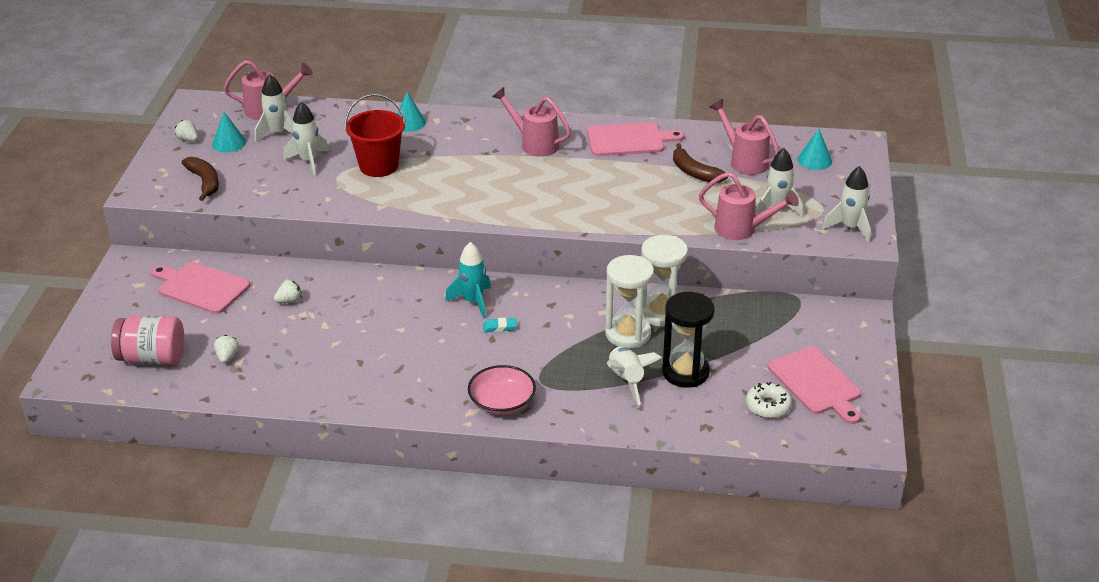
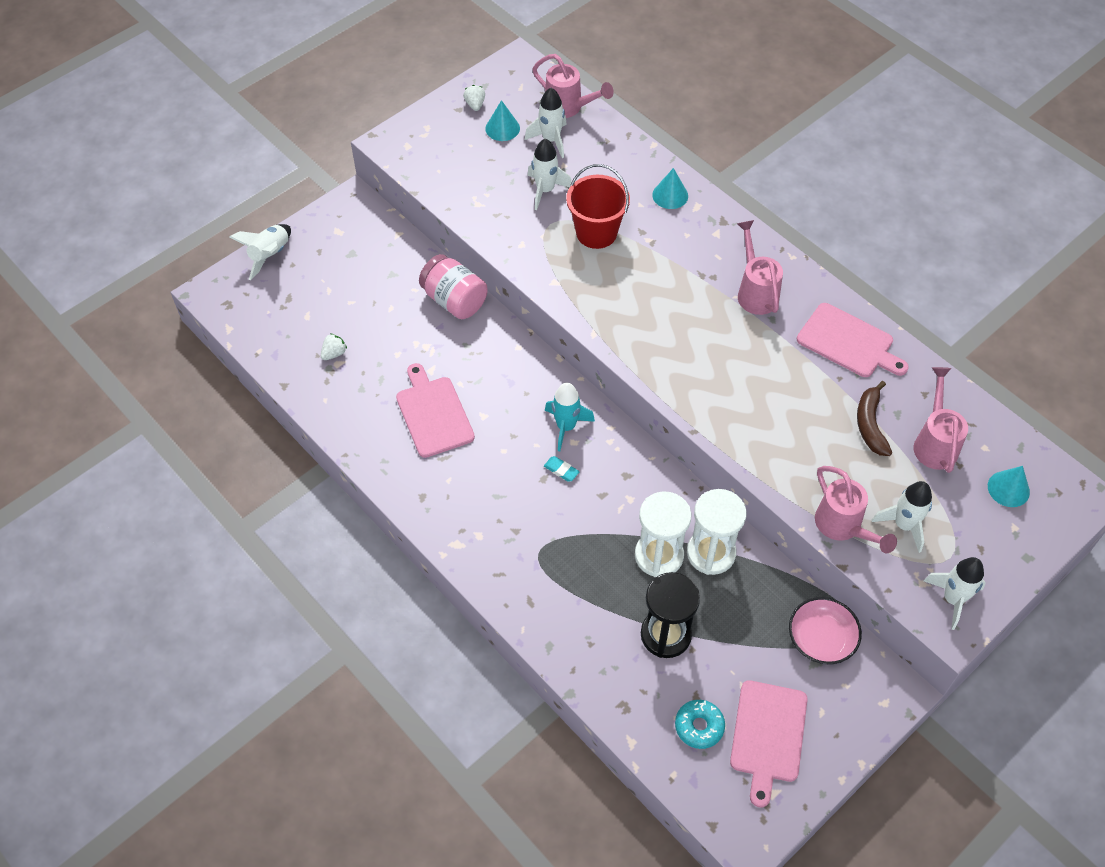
camera: 40 degrees right, 20 degrees up
(152, 358) = (283, 317): pink jar -> pink jar (454, 300)
(201, 287) = (378, 265): pink cutting board -> pink cutting board (433, 414)
(205, 182) = (445, 163): brown banana -> none
(289, 301) = (428, 325): white strawberry -> none
(502, 402) = (488, 552): pink bowl -> pink bowl (821, 638)
(626, 380) = (608, 605): white rocket -> white rocket (270, 255)
(768, 406) = (699, 726): white donut -> turquoise donut

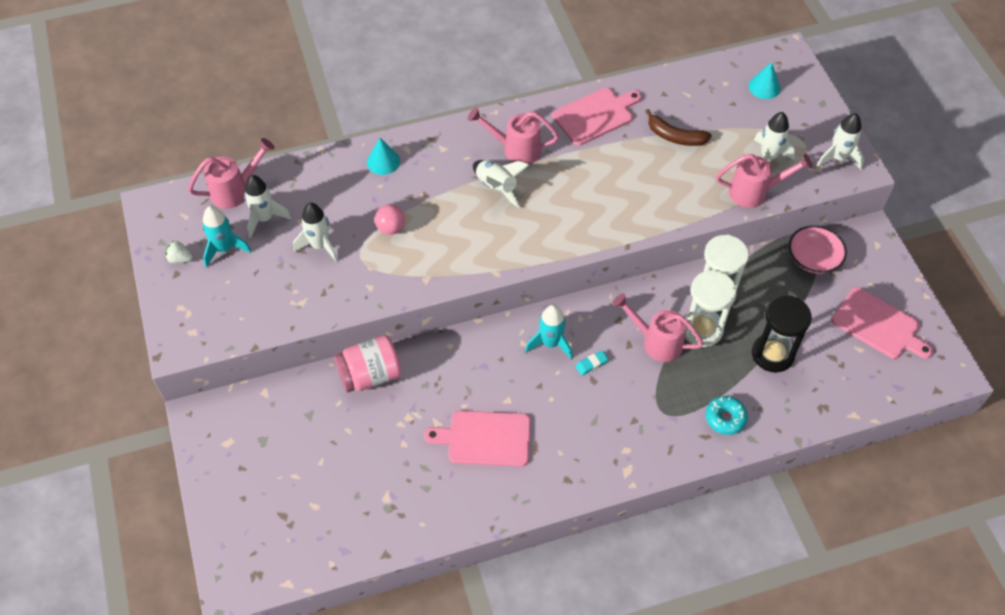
camera: 65 degrees left, 0 degrees up
(270, 255) = (218, 514): white rocket -> white rocket (496, 187)
(334, 353) = (373, 497): white strawberry -> none
(502, 128) = (224, 249): turquoise cone -> turquoise rocket
(596, 232) = (391, 228): red bucket -> pink ball
(699, 726) = (856, 365): turquoise donut -> turquoise donut (725, 418)
(935, 442) = (707, 107): pink watering can -> pink watering can (656, 342)

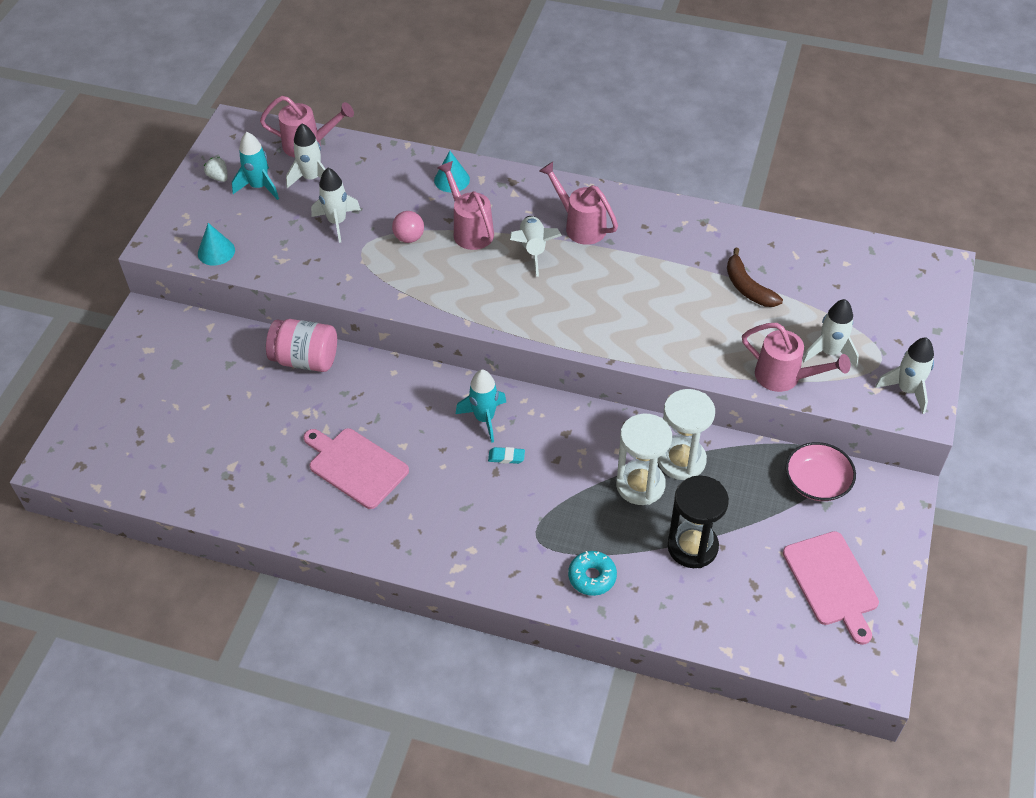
camera: 35 degrees right, 5 degrees down
(595, 115) = (684, 231): pink cutting board -> none
(656, 342) = (585, 471): pink watering can -> pink watering can (469, 229)
(764, 87) = (885, 286): turquoise cone -> turquoise cone (216, 251)

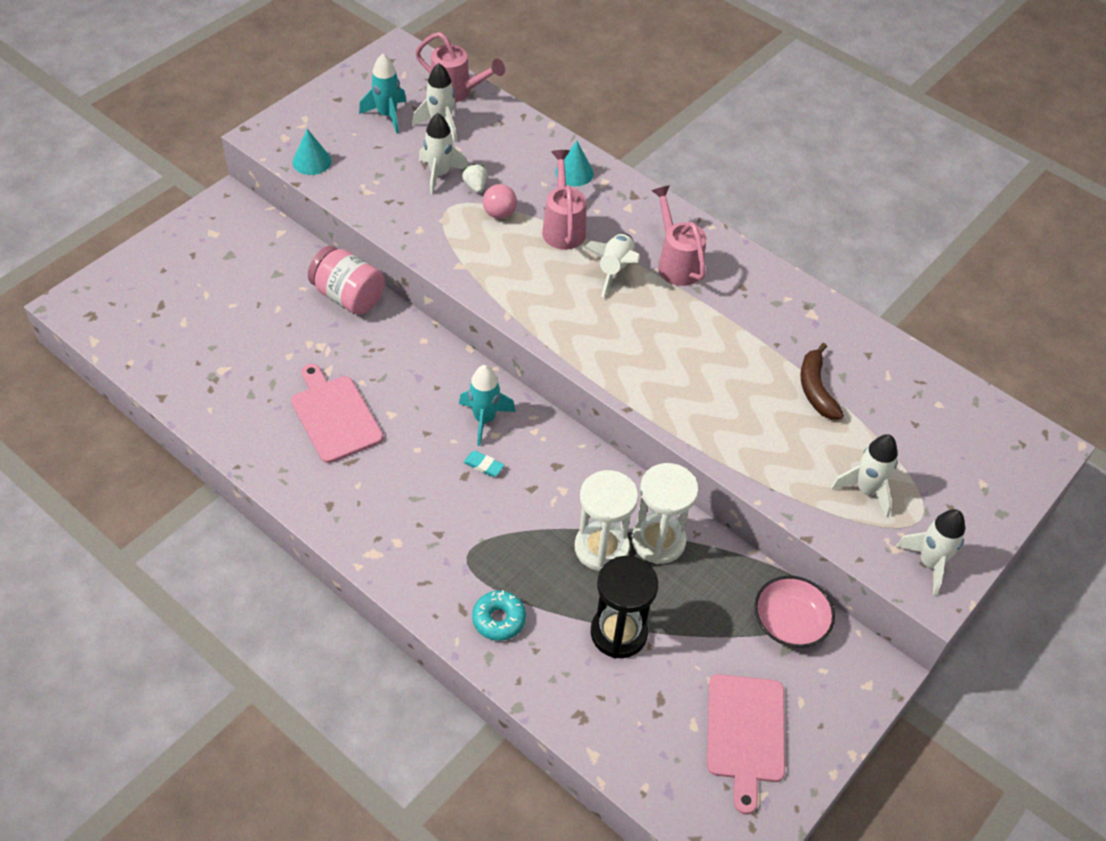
camera: 20 degrees right, 0 degrees up
(218, 177) = (355, 94): white strawberry -> white strawberry (475, 186)
(785, 377) = (802, 497): pink watering can -> none

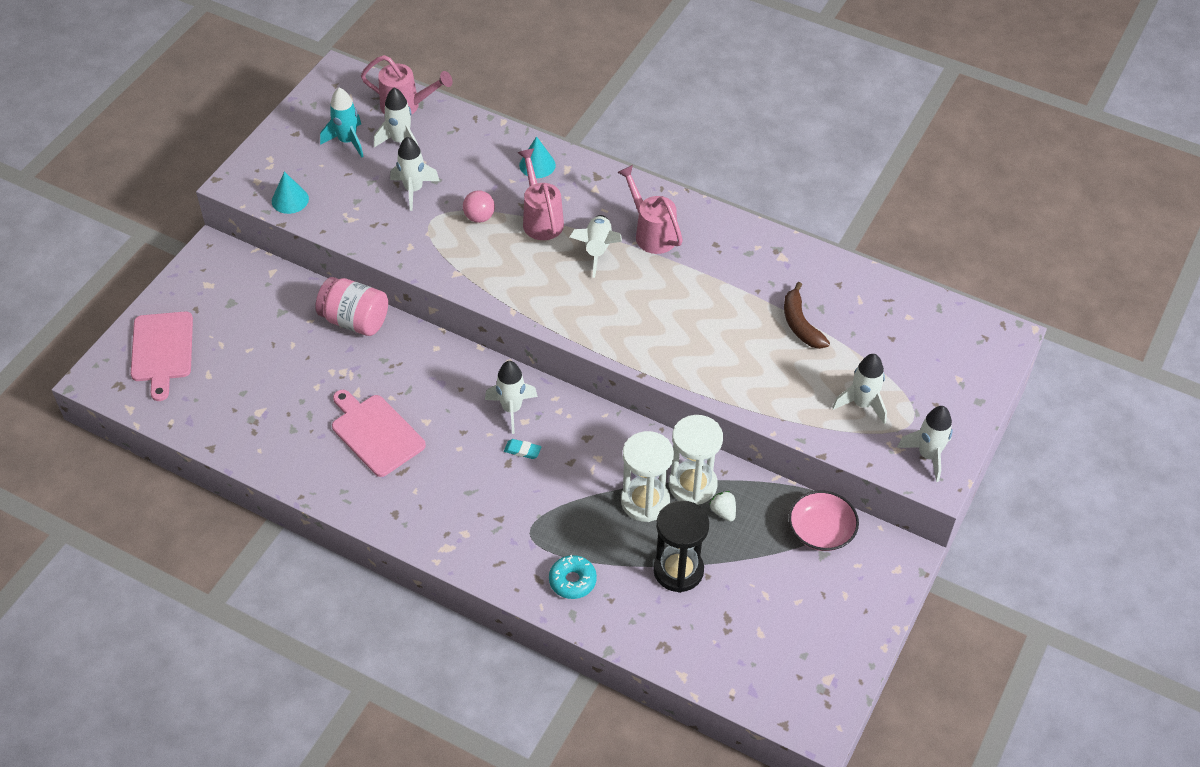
camera: 10 degrees left, 0 degrees up
(475, 186) = (450, 195): white strawberry -> white strawberry (723, 512)
(484, 419) = (511, 409): turquoise rocket -> white rocket
(745, 733) = (805, 630): pink cutting board -> pink cutting board (162, 350)

